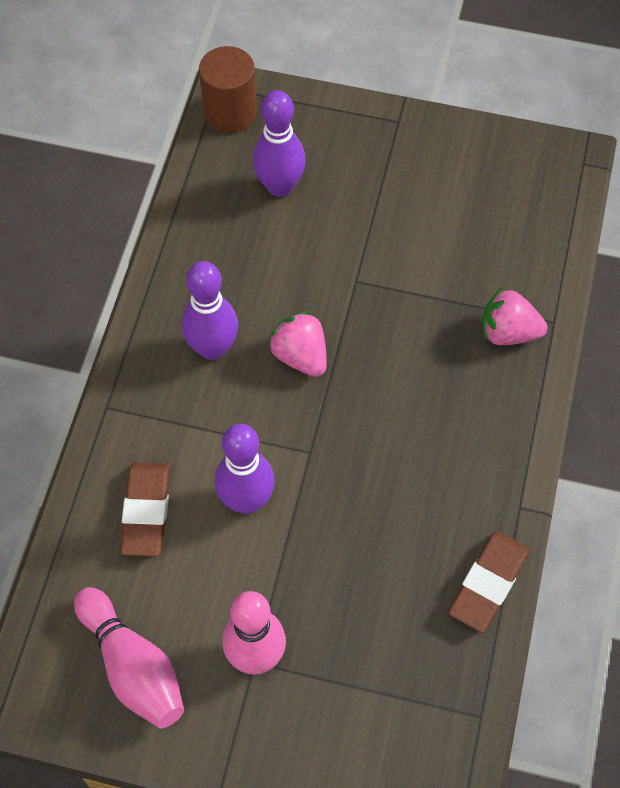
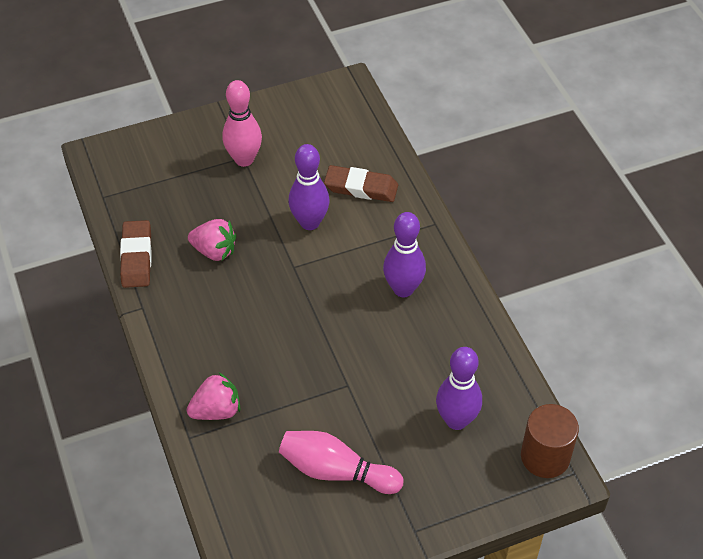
camera: 145 degrees right, 10 degrees down
(133, 667) = (304, 123): pink bowling pin -> pink bowling pin (336, 471)
(146, 511) = (361, 188): brown eraser -> brown eraser turned 45 degrees counterclockwise
(300, 356) = (344, 316): pink strawberry -> pink strawberry (214, 251)

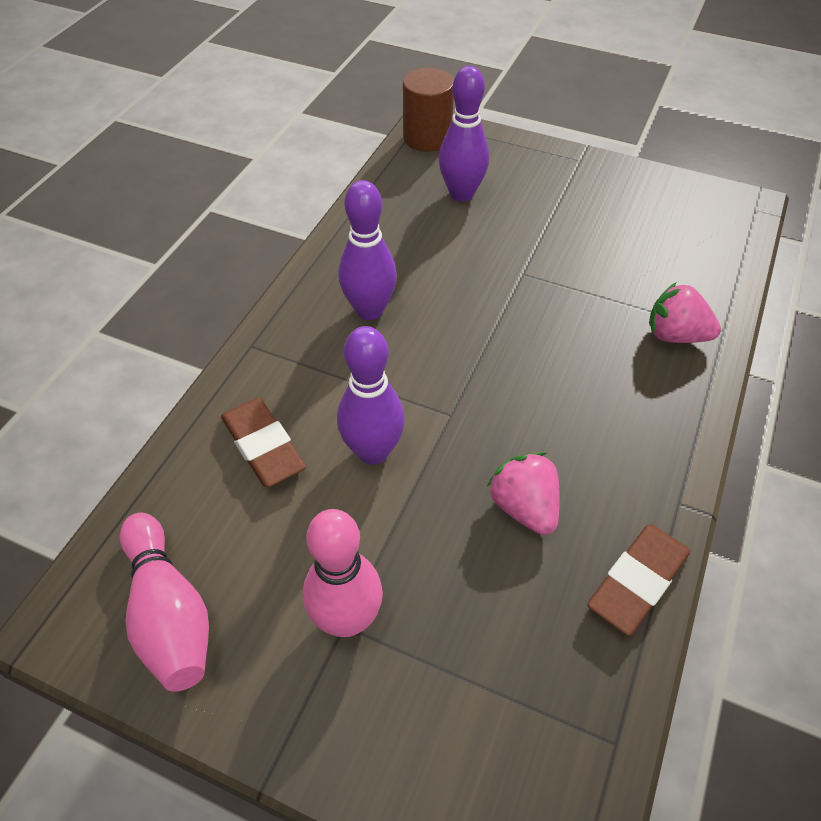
camera: 135 degrees left, 0 degrees up
(336, 471) = (603, 225): pink bowling pin -> pink bowling pin (169, 613)

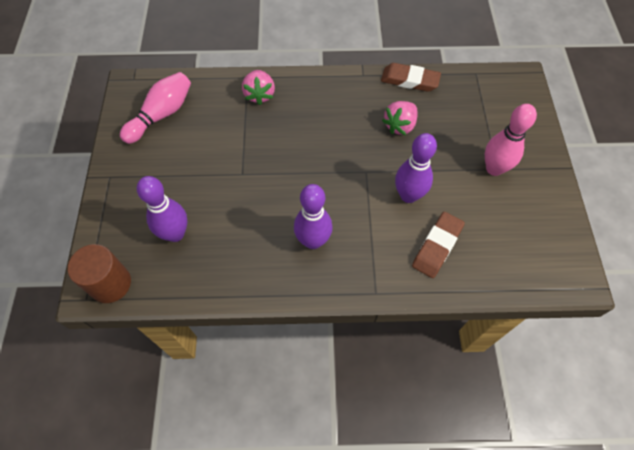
camera: 115 degrees left, 10 degrees up
(169, 613) = (541, 237): pink bowling pin -> pink bowling pin (162, 115)

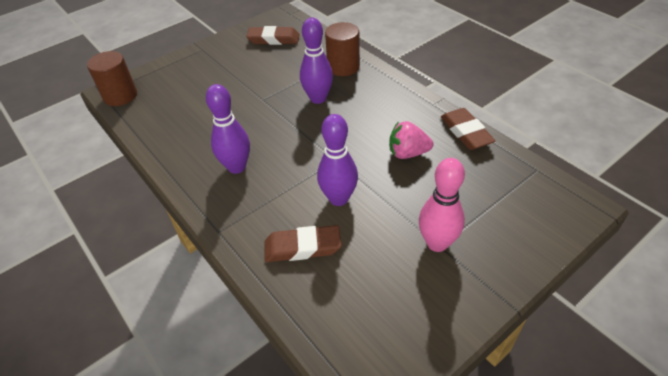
camera: 55 degrees right, 15 degrees down
(162, 115) = (273, 39): pink bowling pin -> brown eraser
(175, 234) = (182, 99): purple bowling pin -> purple bowling pin (318, 98)
(259, 95) = (343, 67): pink strawberry -> brown cylinder

